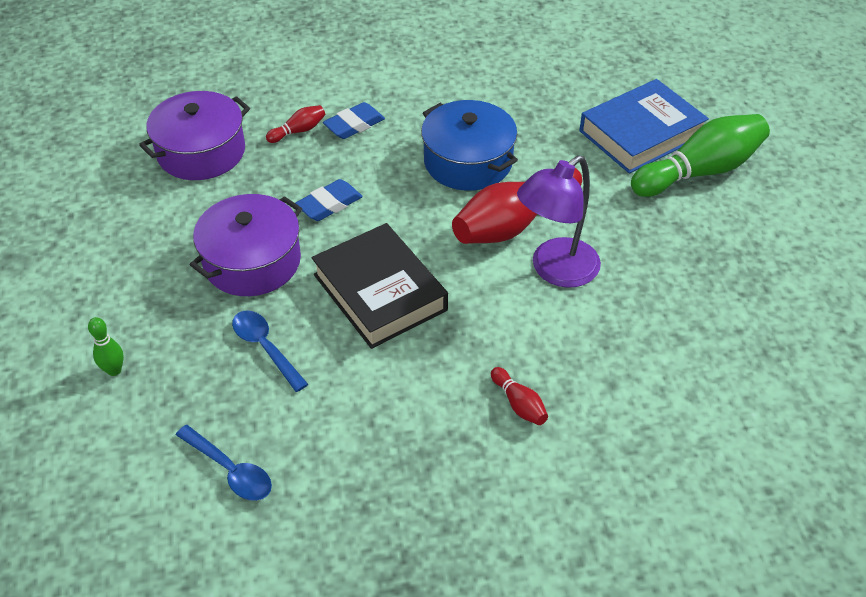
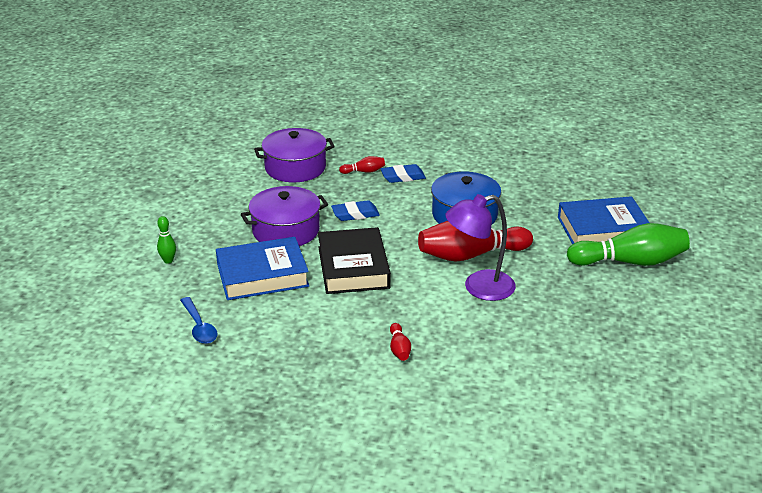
camera: 25 degrees right, 15 degrees down
(265, 348) = (262, 275): blue spoon -> blue book

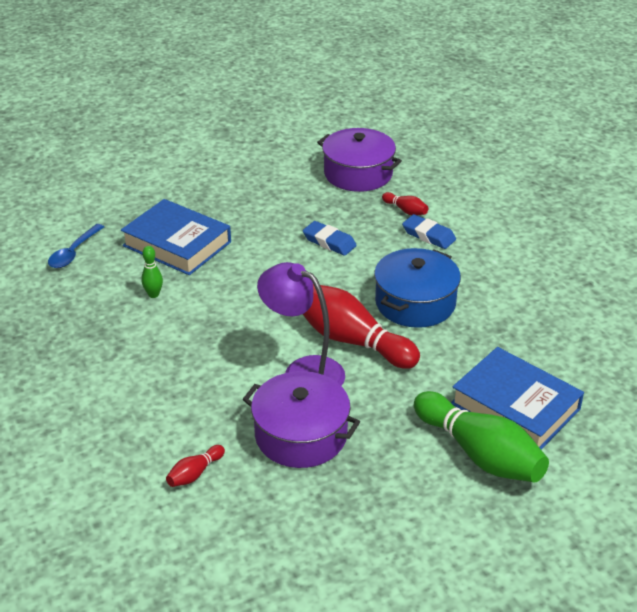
camera: 50 degrees right, 5 degrees up
(168, 261) = (142, 191): green bowling pin -> green bowling pin (153, 294)
(286, 230) = (255, 220): purple pot -> purple pot (301, 435)
(353, 267) = (246, 283): black book -> none
(399, 349) = (155, 370): red bowling pin -> red bowling pin (195, 473)

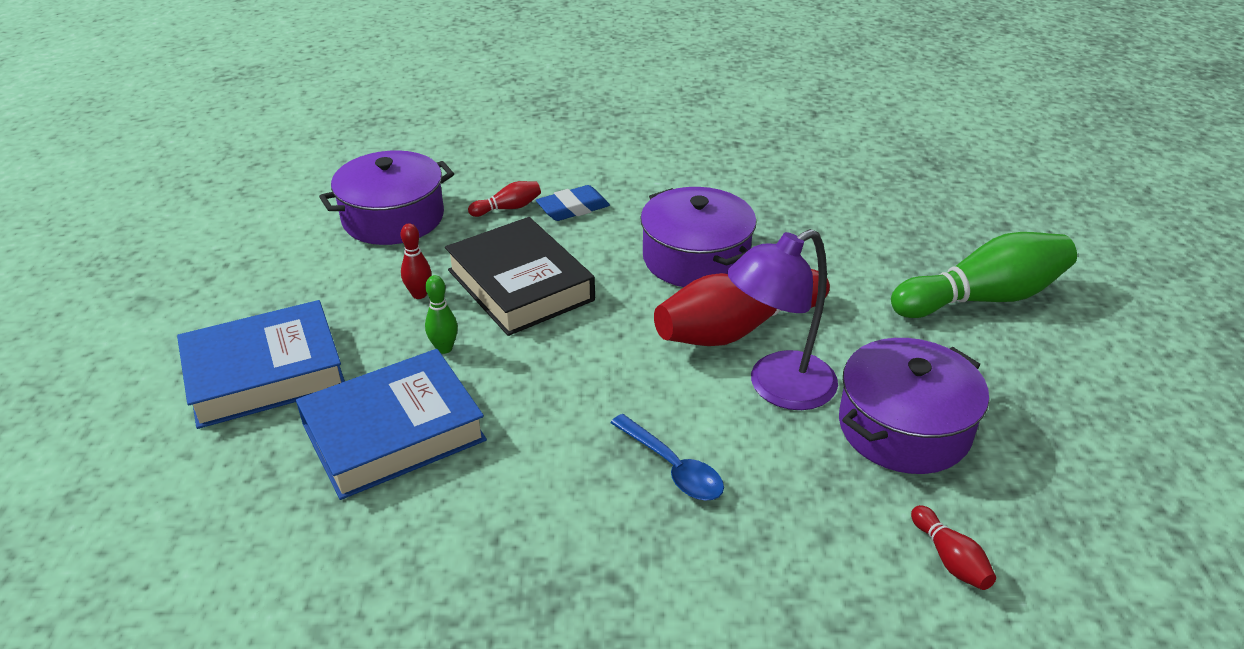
camera: 65 degrees left, 0 degrees up
(74, 252) = (299, 573): blue spoon -> blue spoon (672, 467)
(153, 294) = (504, 495): green bowling pin -> green bowling pin (444, 348)
(292, 210) = (419, 294): none -> red bowling pin
(329, 242) = (520, 285): blue eraser -> black book
(415, 303) = (696, 258): blue pot -> purple pot
(515, 406) = (913, 250): blue book -> blue book (265, 373)

